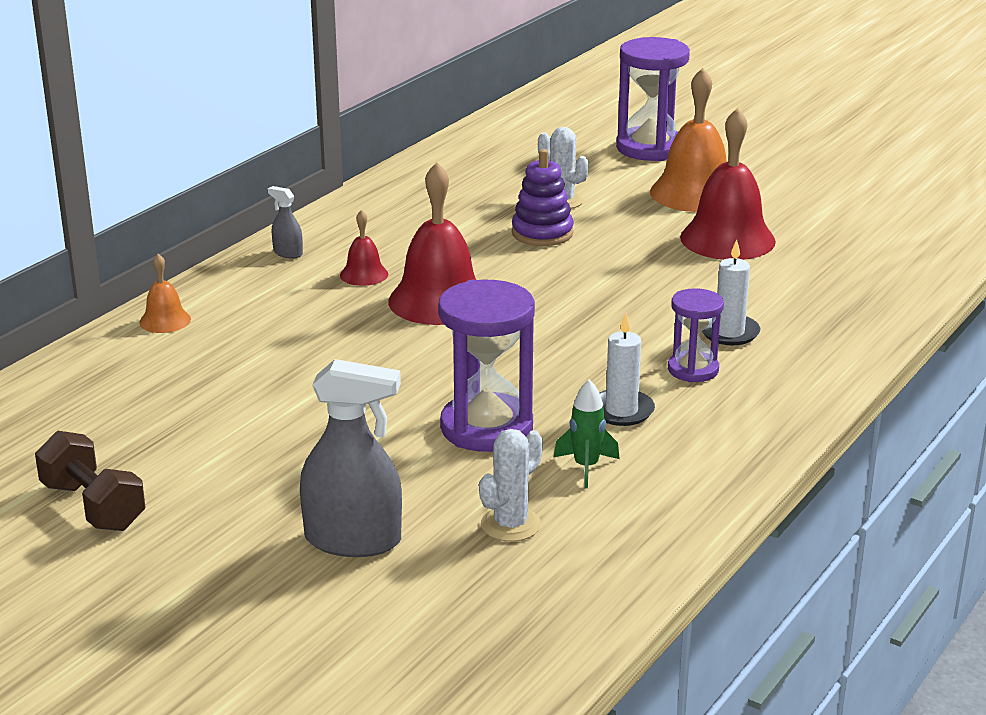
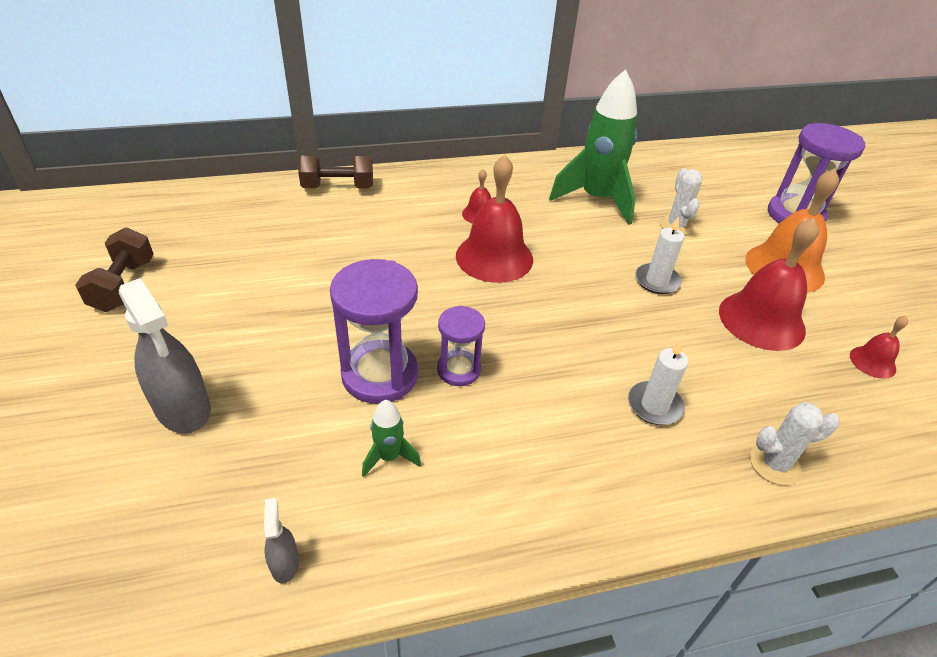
camera: 40 degrees right, 15 degrees up
(165, 320) = (338, 187): orange bell -> brown dumbbell
(288, 253) = (461, 178): grey spray bottle -> grey spray bottle (284, 563)
(457, 212) = (596, 200): none -> green rocket
(510, 525) = (275, 470): white cactus -> white cactus (774, 464)
(542, 233) = (629, 243): purple stacking toy -> none
(621, 411) = (481, 423): white candle -> white candle (657, 281)
(693, 370) = (581, 422): purple hourglass -> purple hourglass (458, 370)
(837, 228) = (872, 362): none -> red bell

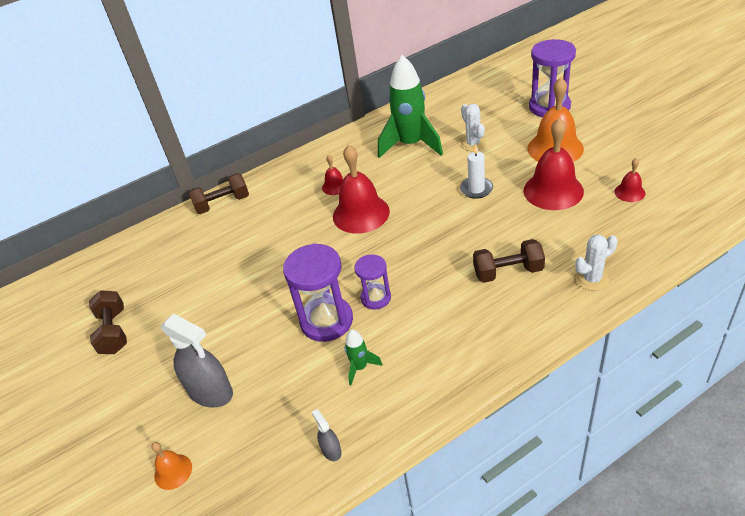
camera: 10 degrees left, 0 degrees up
(67, 497) = (173, 471): none -> orange bell
(654, 405) = (508, 272): white candle -> brown dumbbell

